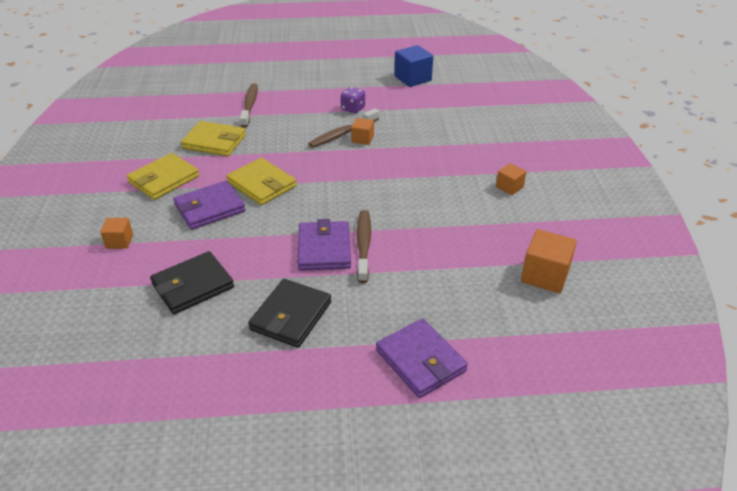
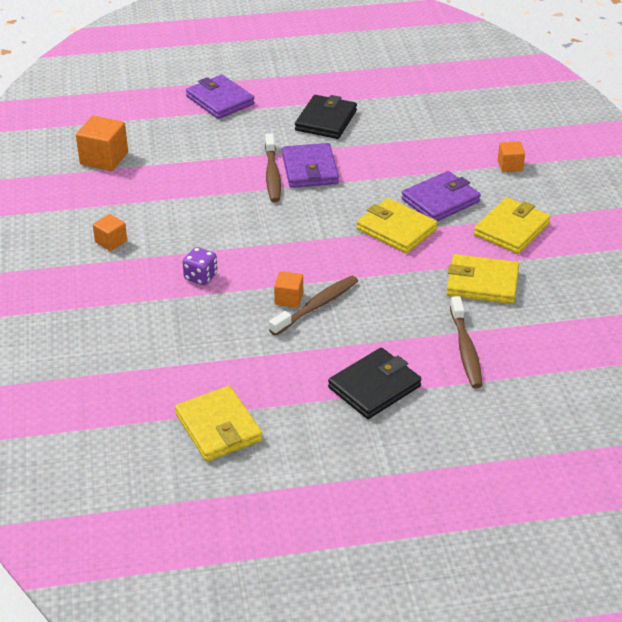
camera: 175 degrees right, 0 degrees up
(193, 286) = (418, 136): black wallet -> black wallet (374, 387)
(353, 109) = (310, 352): purple dice -> purple dice (200, 277)
(413, 78) = (218, 427): blue cube -> yellow wallet

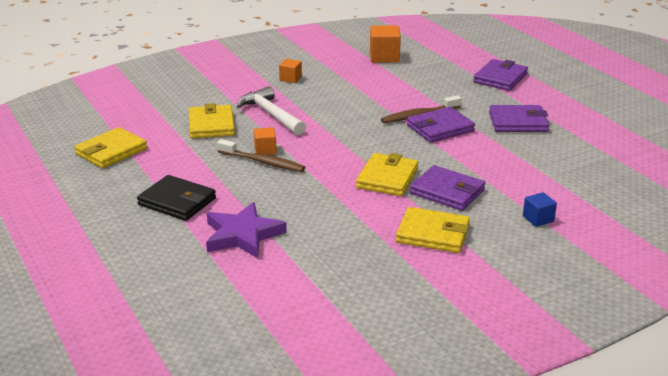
camera: 70 degrees right, 10 degrees down
(200, 277) = (271, 114): purple dice -> white hammer
(326, 120) = (518, 122): black wallet -> purple wallet
(465, 349) = (242, 235): brown toothbrush -> purple star
(482, 283) = (339, 230): yellow wallet -> yellow wallet (211, 125)
(510, 165) = (538, 219): orange cube -> blue cube

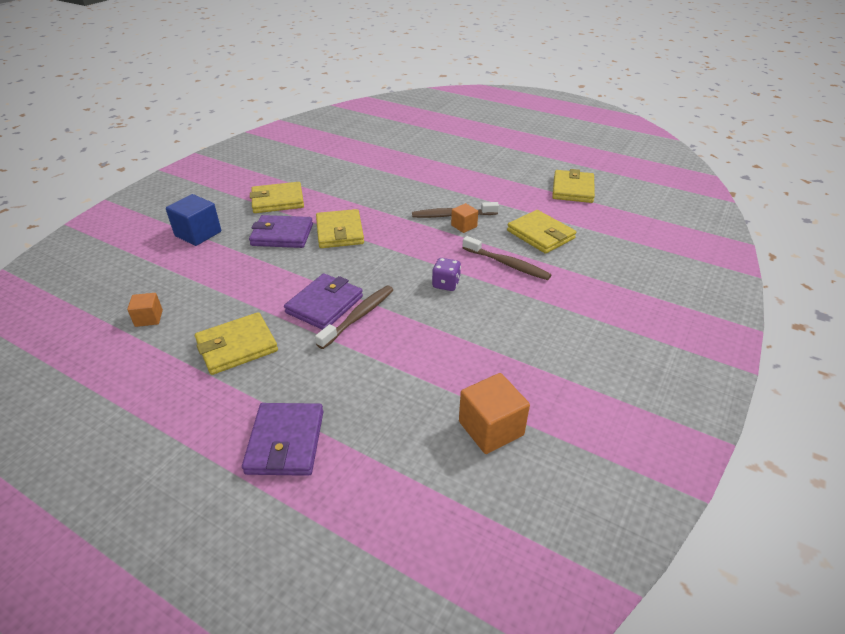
camera: 150 degrees right, 10 degrees up
(177, 201) = (471, 172): black wallet -> none
(242, 235) = (404, 167): purple star -> none
(271, 114) = (507, 264): white hammer -> brown toothbrush
(290, 79) = (555, 325): orange cube -> orange cube (149, 318)
(335, 116) = (446, 284): none -> purple dice
(518, 122) = (237, 346): purple wallet -> yellow wallet
(538, 219) = (198, 234): blue cube -> blue cube, size x1.71

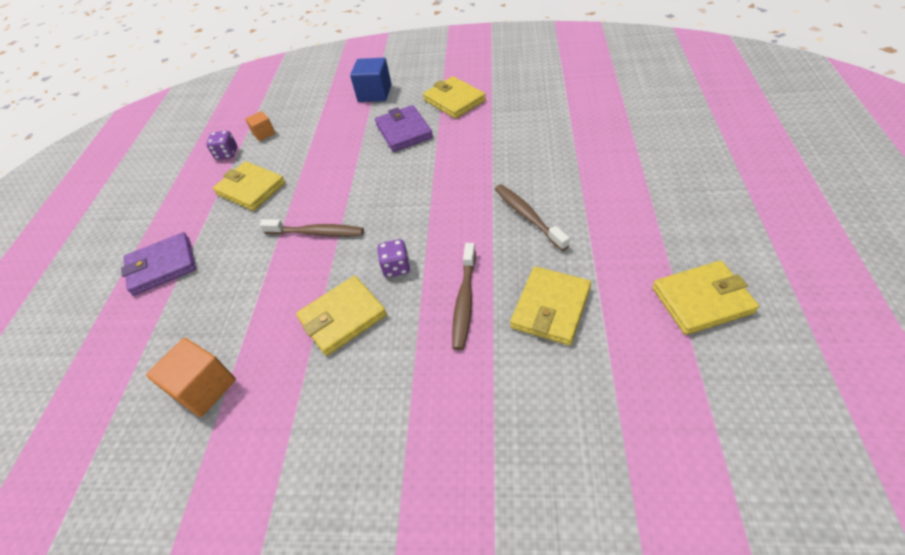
camera: 70 degrees right, 10 degrees up
(143, 354) = (227, 154): none -> purple dice
(324, 305) = (322, 205): purple wallet -> none
(340, 232) = (433, 159): yellow wallet -> yellow wallet (342, 317)
(464, 226) = (513, 234): orange cube -> none

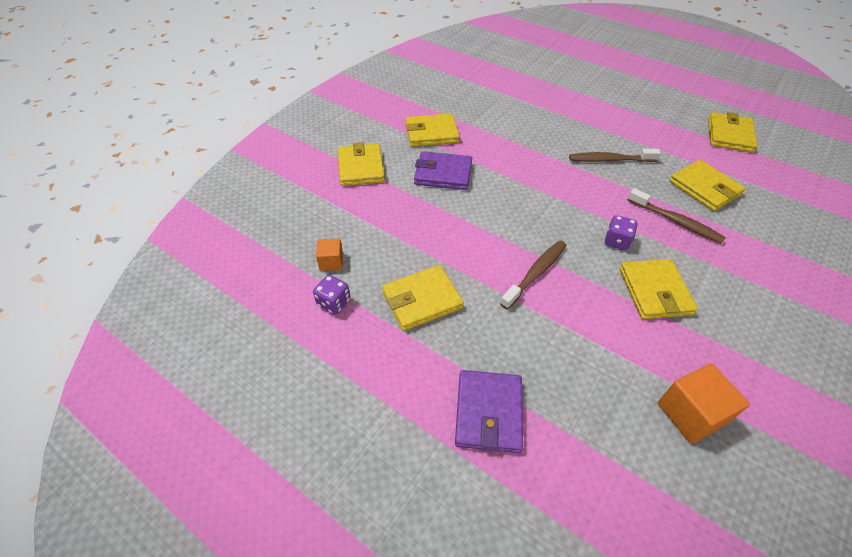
camera: 65 degrees left, 0 degrees up
(375, 93) = (361, 168): blue cube -> yellow wallet

